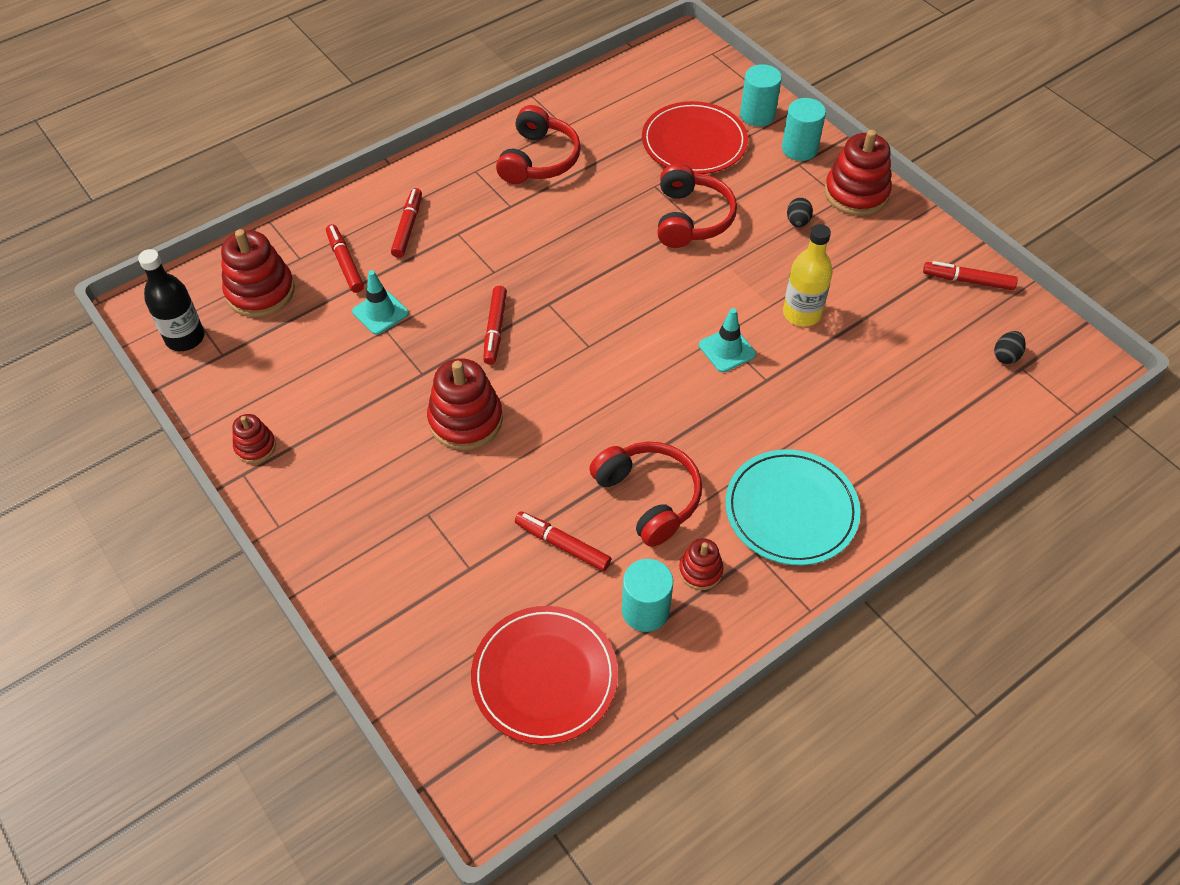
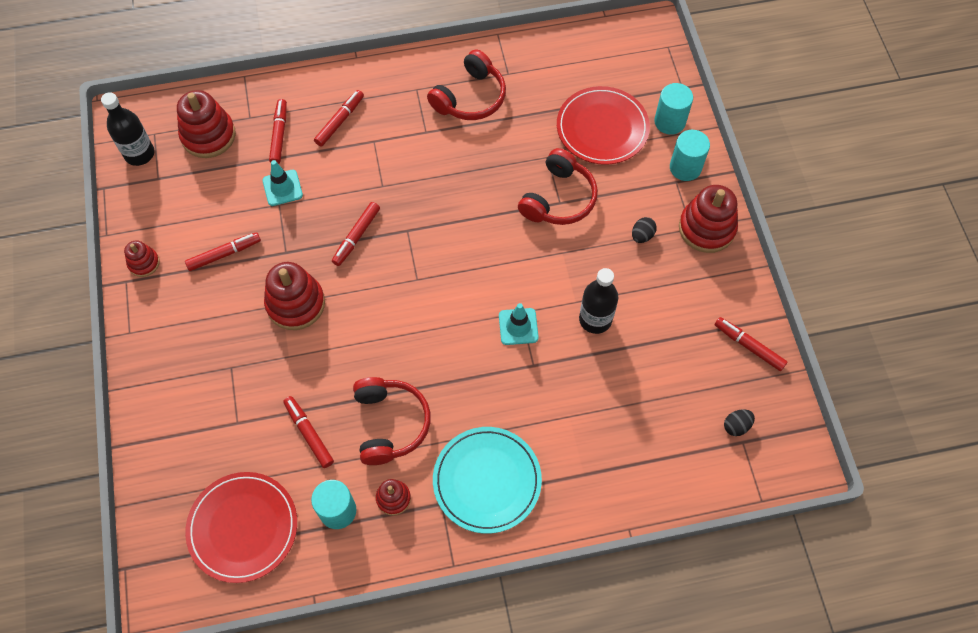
camera: 25 degrees right, 10 degrees up
(350, 401) = (224, 254): none -> red marker
(801, 313) = (595, 319): yellow bottle -> black bottle

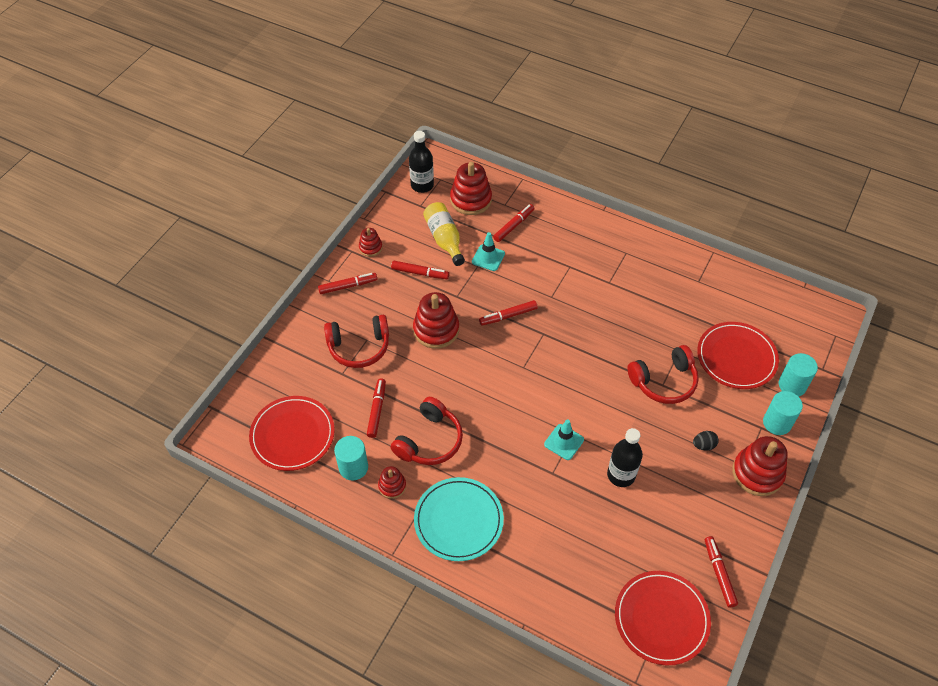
camera: 40 degrees right, 10 degrees down
(218, 198) = (444, 239): none -> yellow bottle
(340, 121) = (558, 241): red marker -> red marker (348, 286)
(470, 97) = (658, 280): red headphones -> red headphones (359, 347)
(736, 426) = (661, 618): black egg -> red plate

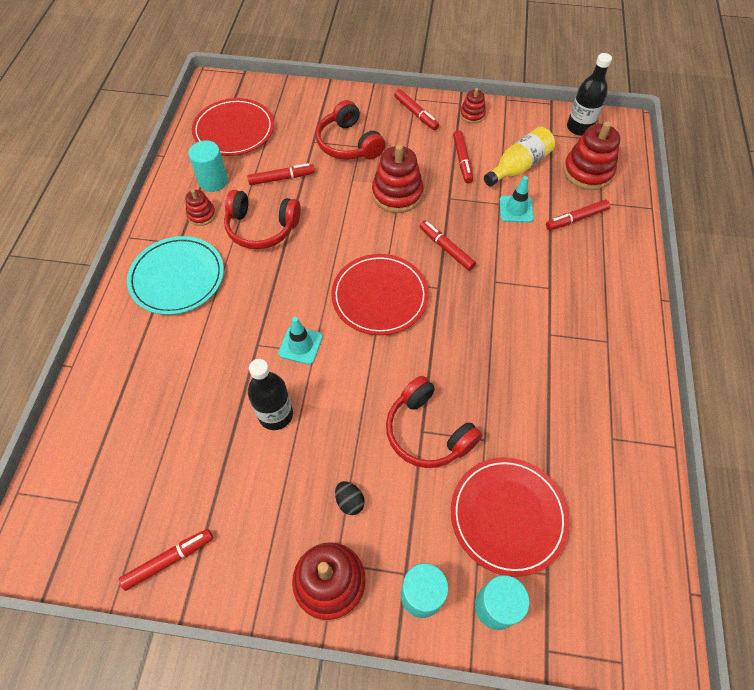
camera: 70 degrees right, 5 degrees up
(513, 225) = (576, 219): red marker -> red marker turned 135 degrees clockwise
(661, 618) = (97, 503): red plate -> red plate (379, 296)

